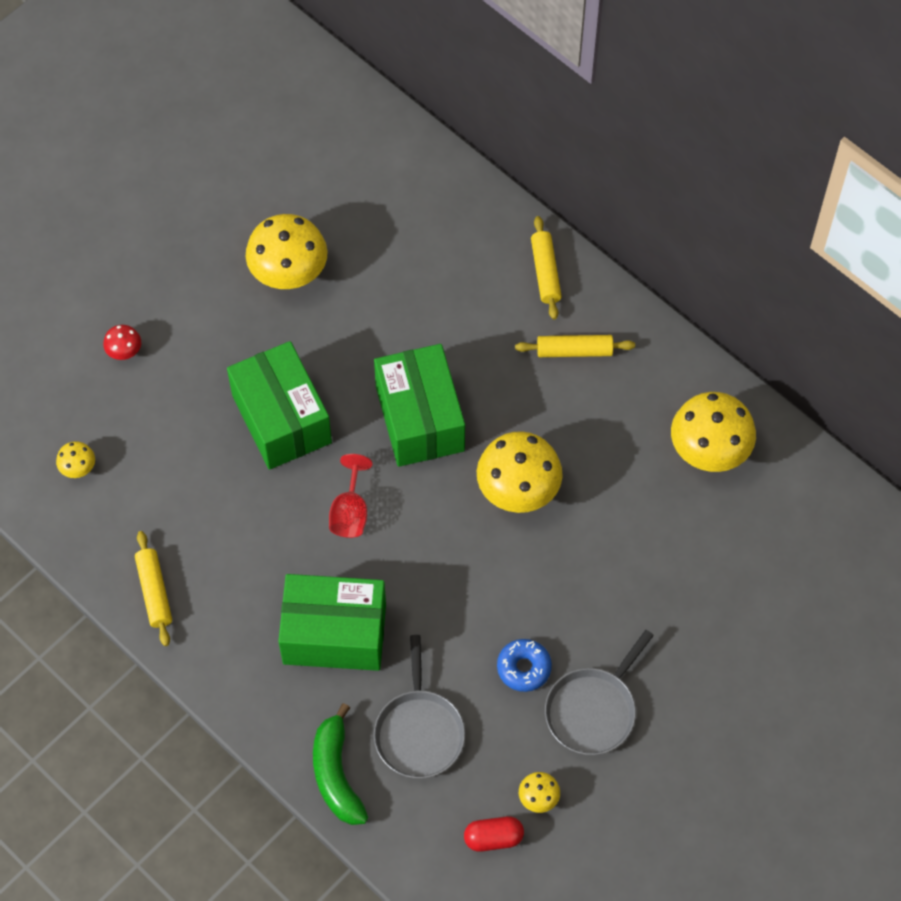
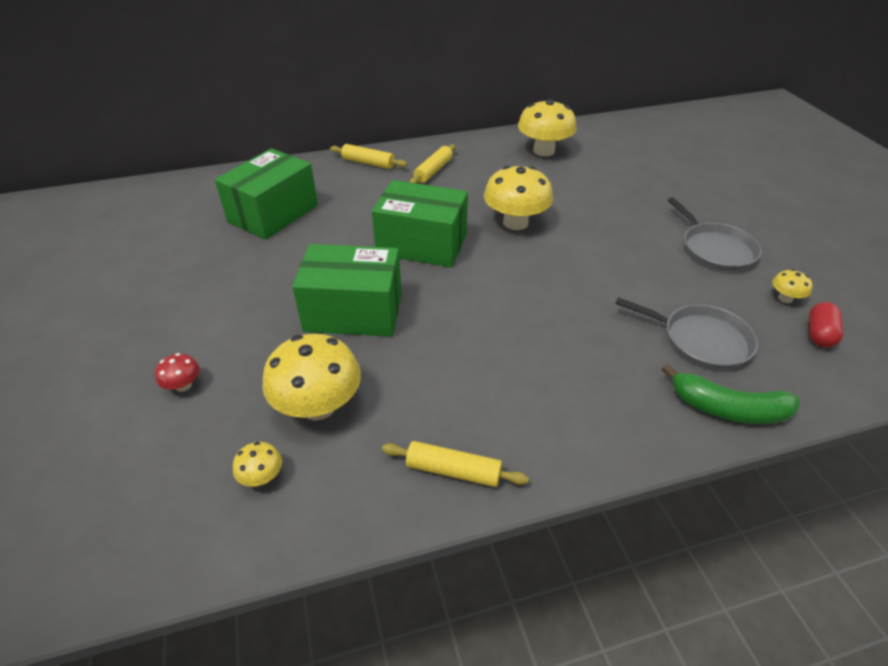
camera: 60 degrees left, 20 degrees down
(288, 272) = (235, 261): yellow mushroom -> yellow mushroom (318, 406)
(334, 634) = (579, 356): green box -> green box (273, 213)
(350, 512) = (470, 305): red goblet -> none
(524, 668) = (665, 268): blue donut -> none

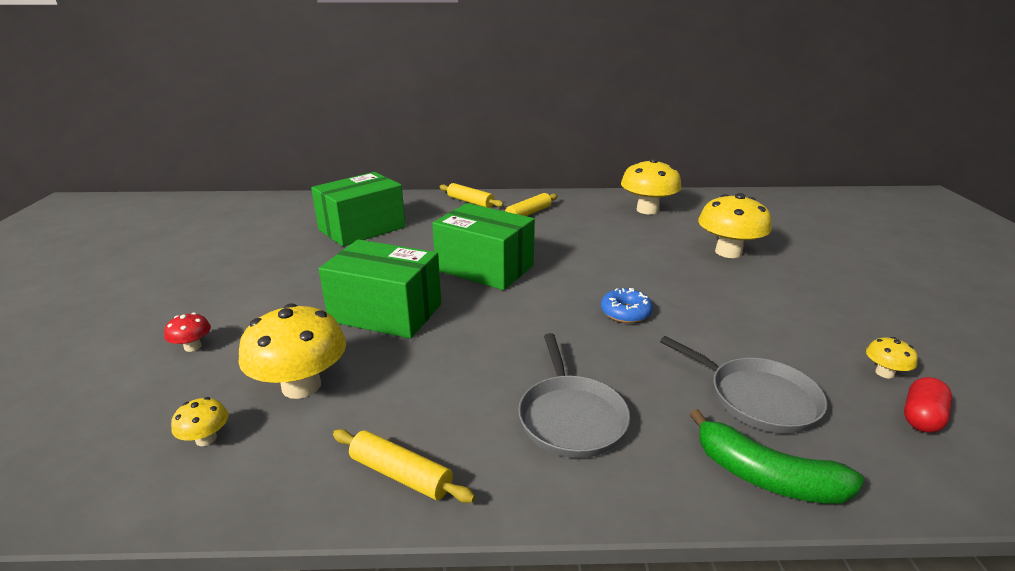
camera: 15 degrees right, 15 degrees down
(515, 222) = (589, 262): yellow mushroom -> yellow mushroom (728, 252)
(569, 274) = (625, 312): none -> blue donut
(715, 249) = (808, 313): grey pan -> grey pan (570, 417)

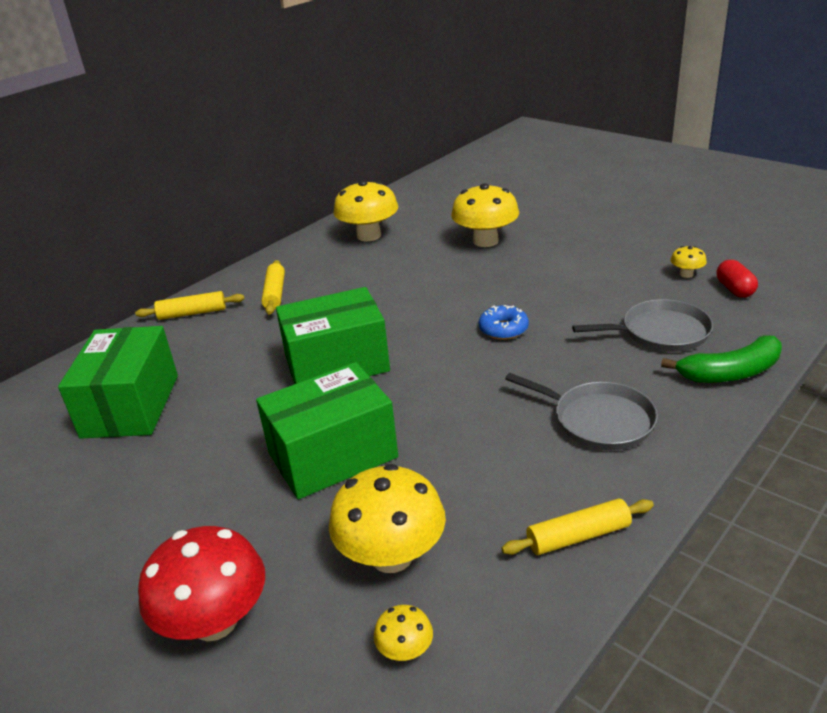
camera: 45 degrees left, 5 degrees up
(192, 347) = (215, 621): red mushroom -> red mushroom, size x2.17

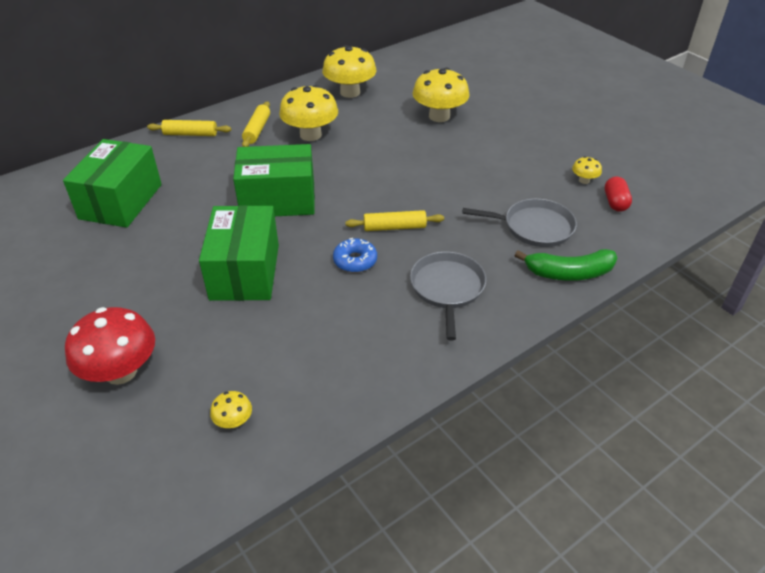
camera: 10 degrees right, 10 degrees up
(332, 455) = (245, 272): green box -> green box turned 75 degrees counterclockwise
(392, 556) = (253, 355): yellow mushroom -> yellow mushroom (310, 135)
(503, 329) = (414, 198): blue donut -> blue donut (355, 261)
(578, 536) = (387, 372): yellow rolling pin -> yellow rolling pin (394, 227)
(598, 420) = (447, 289): grey pan -> grey pan turned 135 degrees counterclockwise

